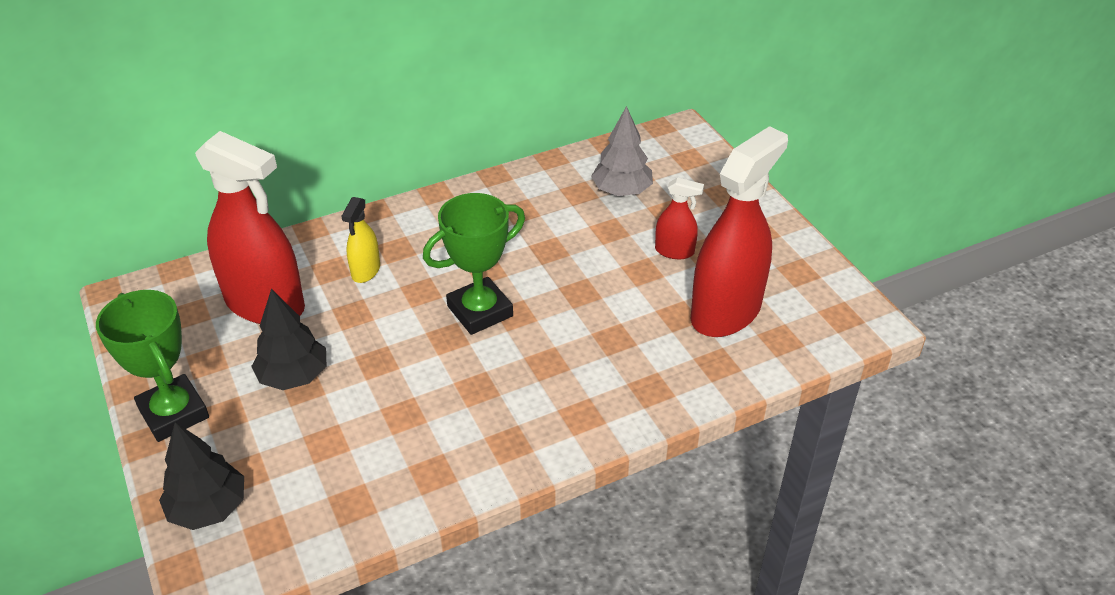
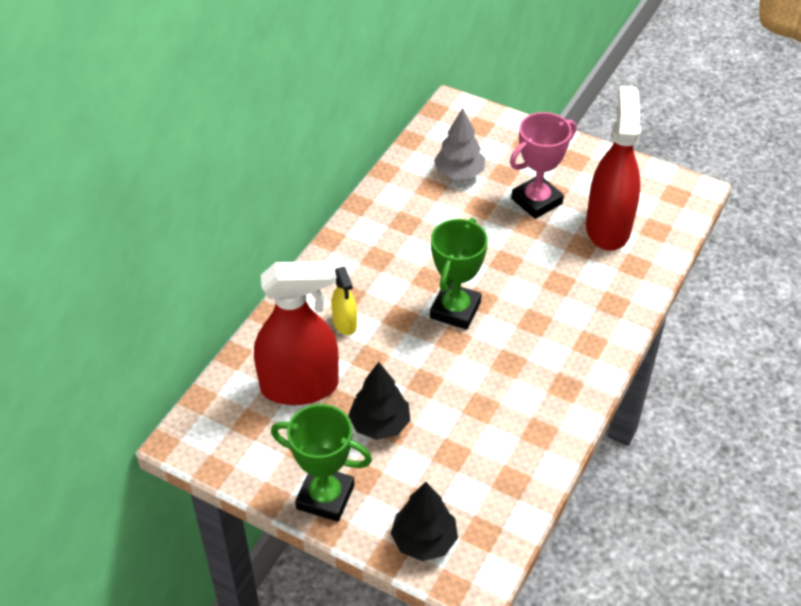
camera: 35 degrees left, 5 degrees up
(674, 251) = (536, 201): red spray bottle -> pink trophy

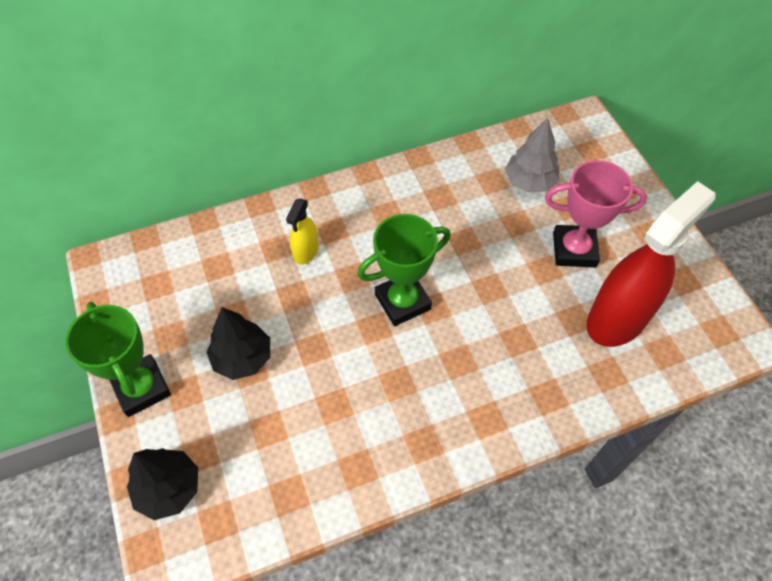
camera: 40 degrees right, 10 degrees up
(299, 386) = (220, 280): red spray bottle -> none

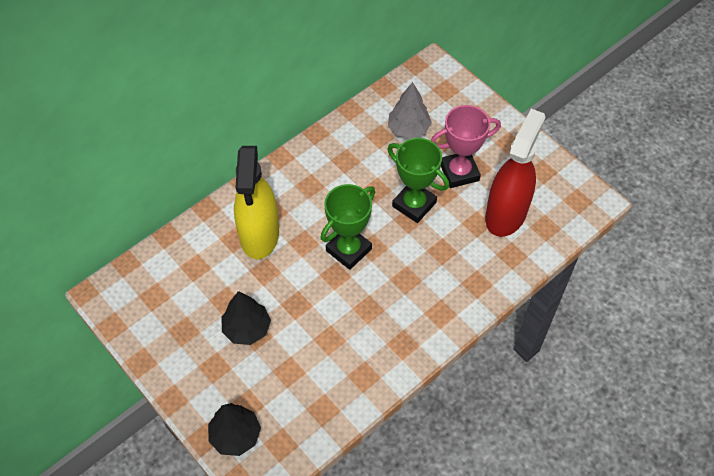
camera: 20 degrees left, 0 degrees up
(142, 388) = (180, 375): green trophy -> green trophy (414, 204)
(306, 251) = (259, 235): yellow spray bottle -> yellow spray bottle, size x2.14

